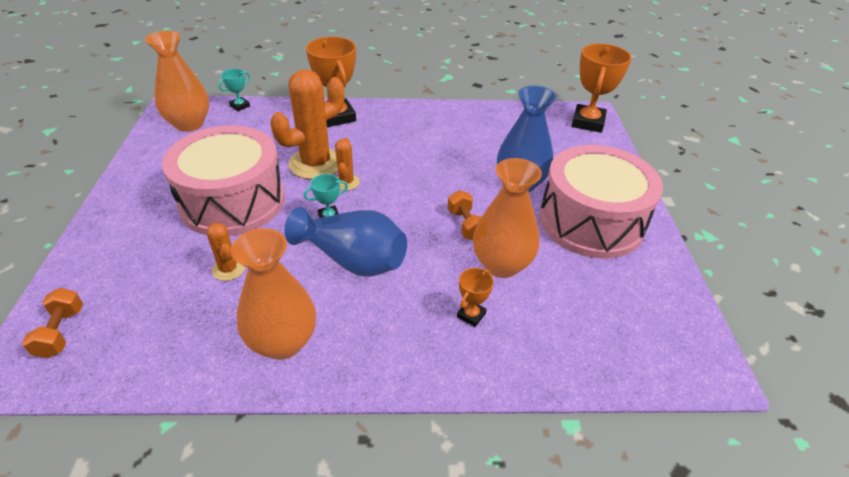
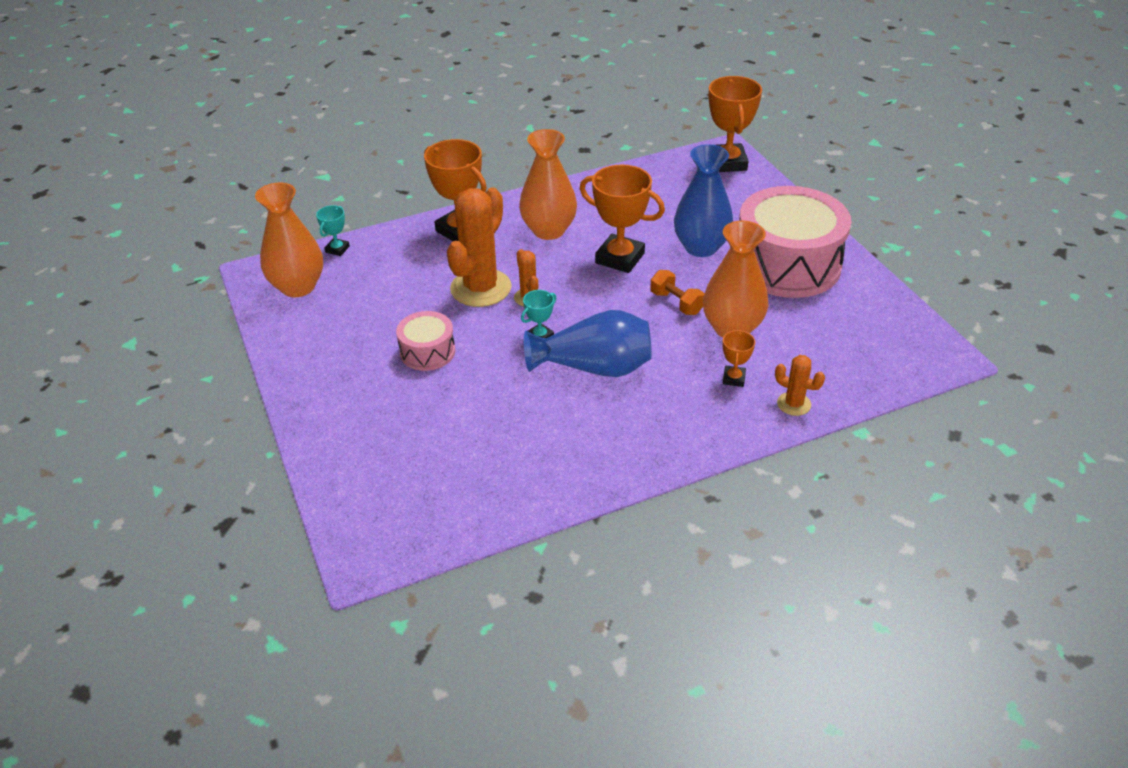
camera: 20 degrees left, 0 degrees up
(61, 332) = (374, 516): orange dumbbell -> none
(228, 269) = (483, 413): orange cactus -> orange cactus (794, 404)
(232, 201) = (427, 352): pink drum -> pink drum, size x0.48
(283, 342) = (588, 454): orange vase -> orange vase (549, 230)
(444, 172) = (620, 258): none -> orange trophy

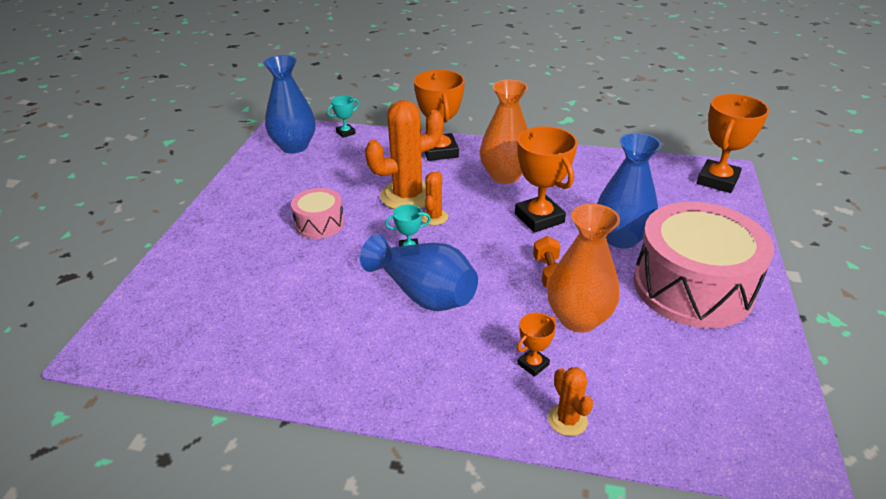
camera: 35 degrees right, 5 degrees down
(298, 287) = (294, 146): orange vase -> blue vase

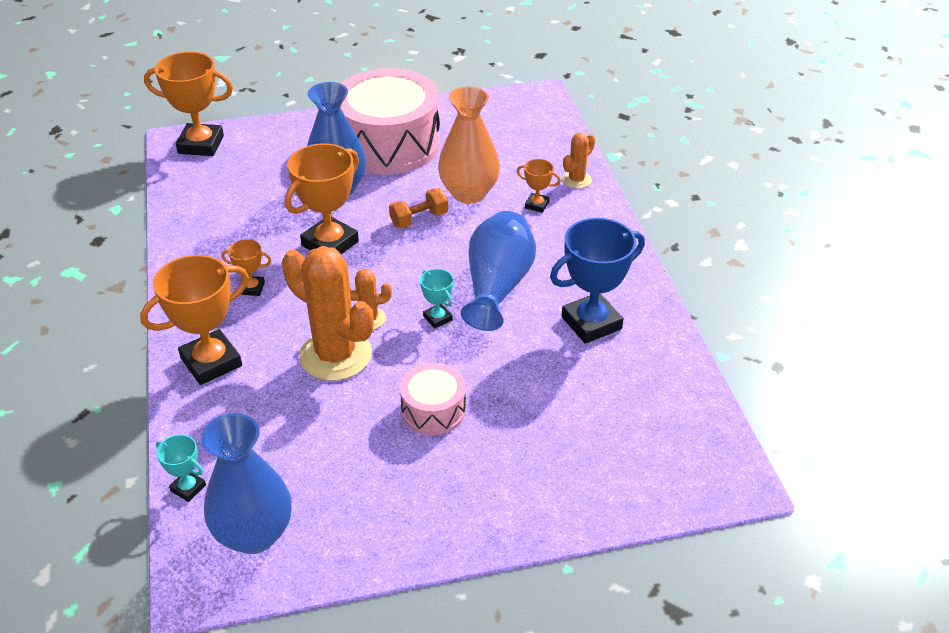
camera: 115 degrees left, 5 degrees up
(333, 336) = (591, 323): none -> blue trophy
(505, 175) = (252, 288): orange vase -> orange trophy

